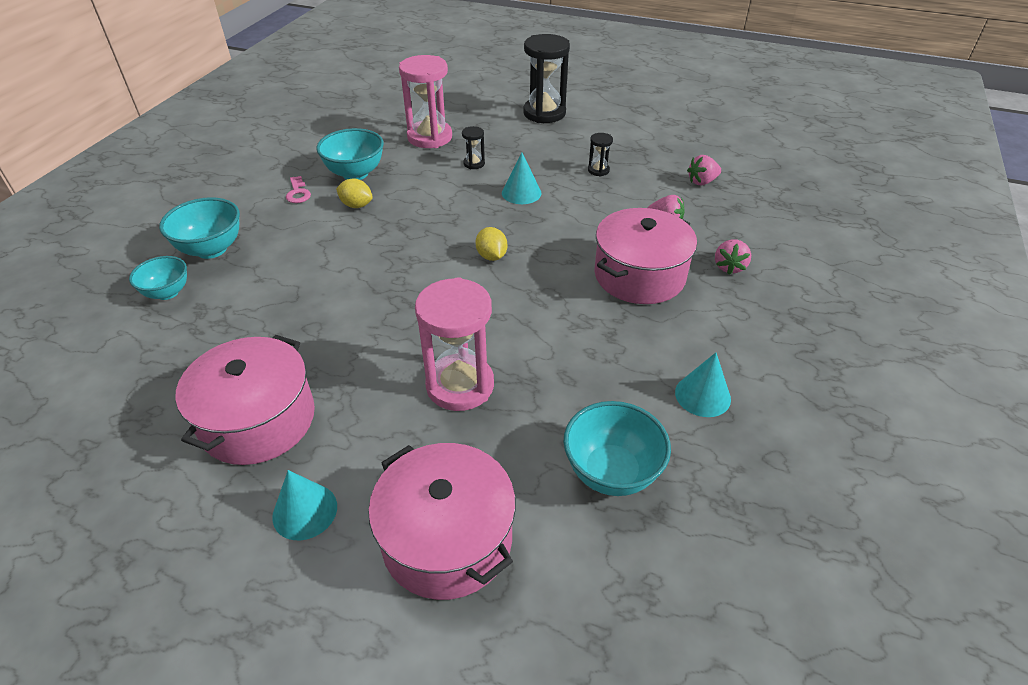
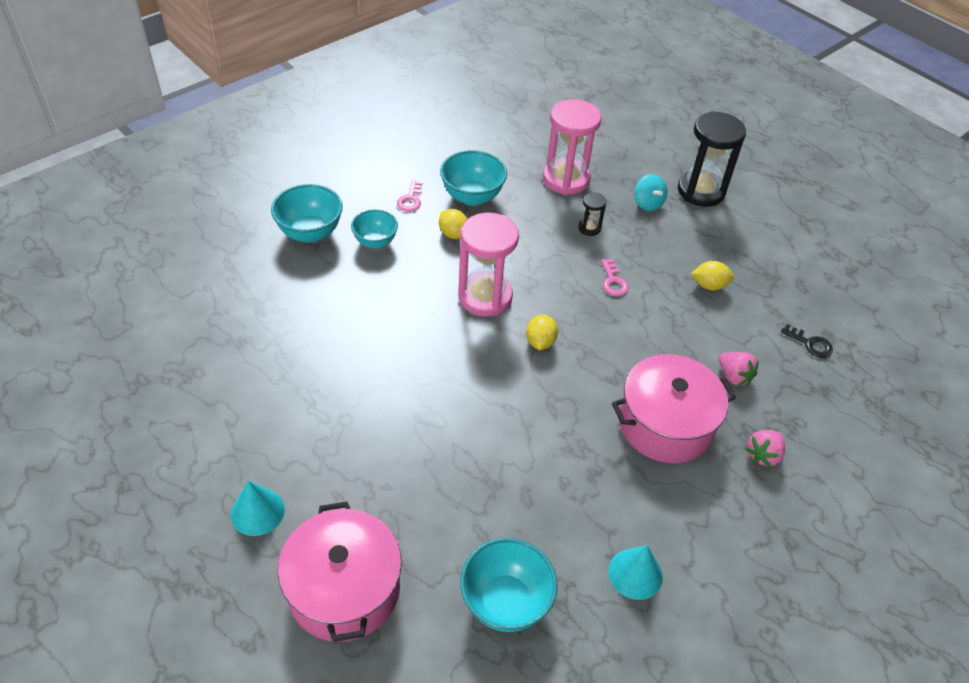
camera: 25 degrees right, 5 degrees up
(167, 293) = (256, 263): turquoise bowl -> turquoise bowl (375, 242)
(258, 420) = (264, 416): pink pot -> none
(460, 385) = (433, 460): pink hourglass -> pink hourglass (485, 297)
(509, 133) = (648, 203): none -> turquoise spinning top
(521, 193) = (613, 281): turquoise cone -> pink key
(598, 170) = (709, 285): black hourglass -> yellow lemon
(702, 182) = (810, 344): pink strawberry -> black key

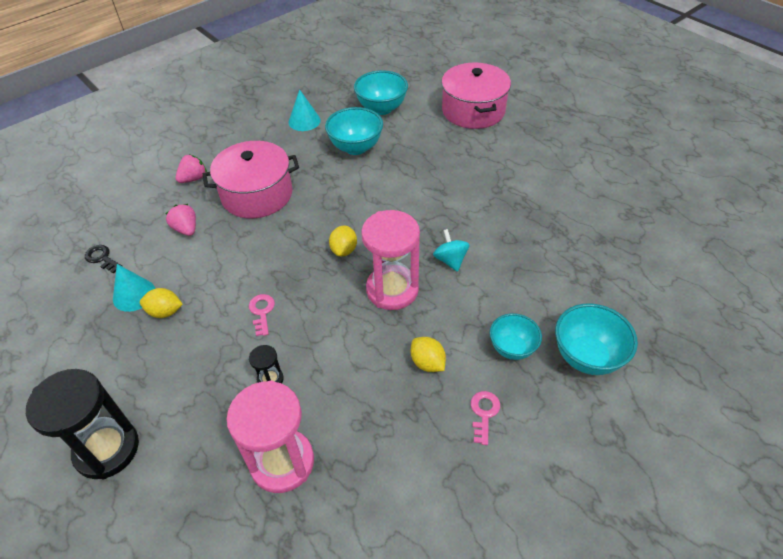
camera: 175 degrees left, 0 degrees up
(257, 511) = (537, 139): turquoise cone -> turquoise cone (134, 294)
(472, 197) = (407, 422): turquoise bowl -> turquoise bowl (356, 147)
(648, 203) = (186, 423): turquoise spinning top -> turquoise spinning top (450, 260)

